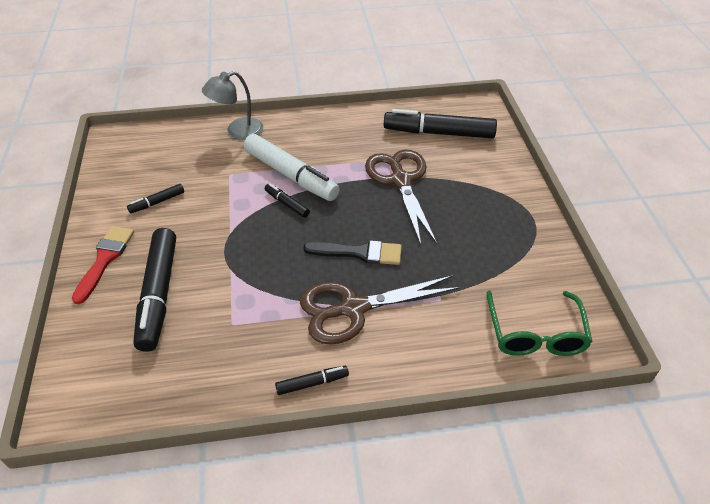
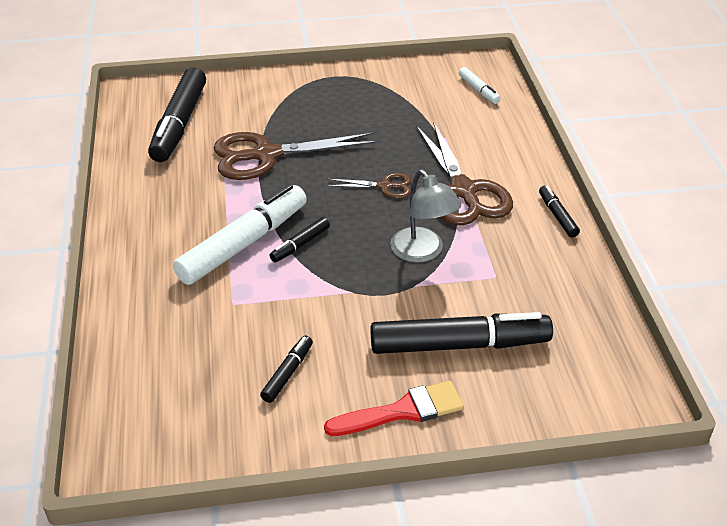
camera: 90 degrees left, 5 degrees down
(105, 259) = (402, 411): red brush -> red brush turned 150 degrees clockwise
(157, 202) = (287, 373): black marker -> black marker turned 120 degrees counterclockwise
(237, 131) = (131, 304): grey lamp -> grey lamp (422, 252)
(359, 253) = (384, 186): black brush -> brown scissors
(535, 334) = (478, 90): green glasses -> white marker

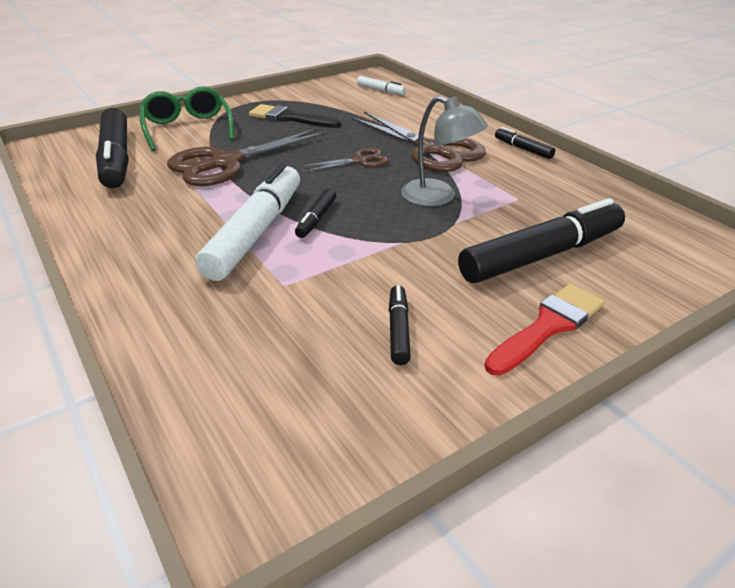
camera: 25 degrees left, 5 degrees down
(258, 100) = (188, 128): none -> green glasses
(358, 109) = (289, 118): none -> black brush

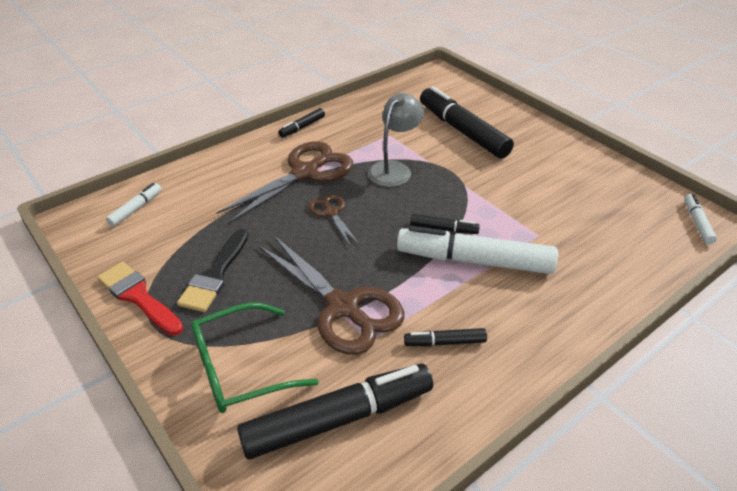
camera: 95 degrees left, 5 degrees up
(255, 484) = (697, 223): none -> white marker
(398, 330) = (562, 184): black marker -> black marker (445, 342)
(548, 326) = (533, 134): red brush -> red brush (138, 296)

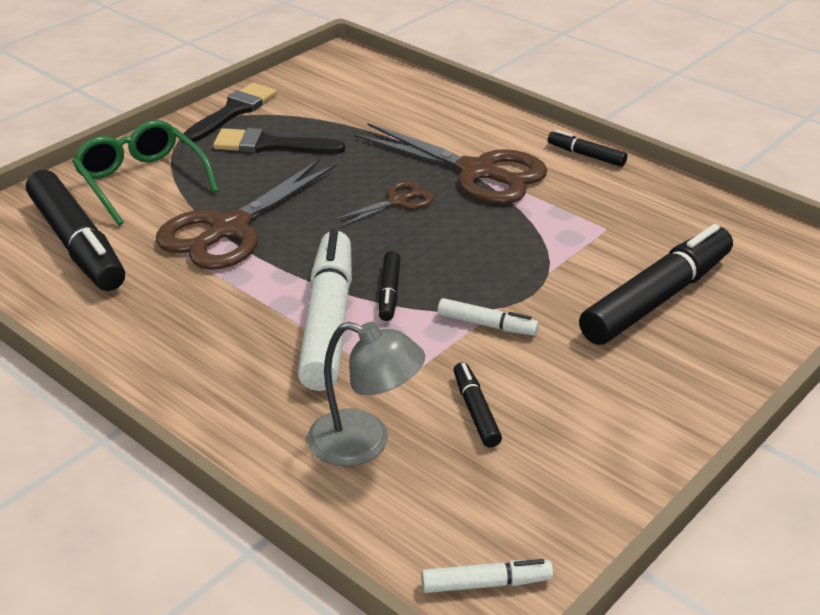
camera: 80 degrees right, 5 degrees down
(136, 209) = (368, 82): white marker -> white marker (486, 324)
(138, 296) = (233, 111): red brush -> black brush
(394, 169) = (515, 240): grey lamp -> grey lamp (364, 443)
(445, 342) = (179, 304): black marker -> black marker (475, 411)

